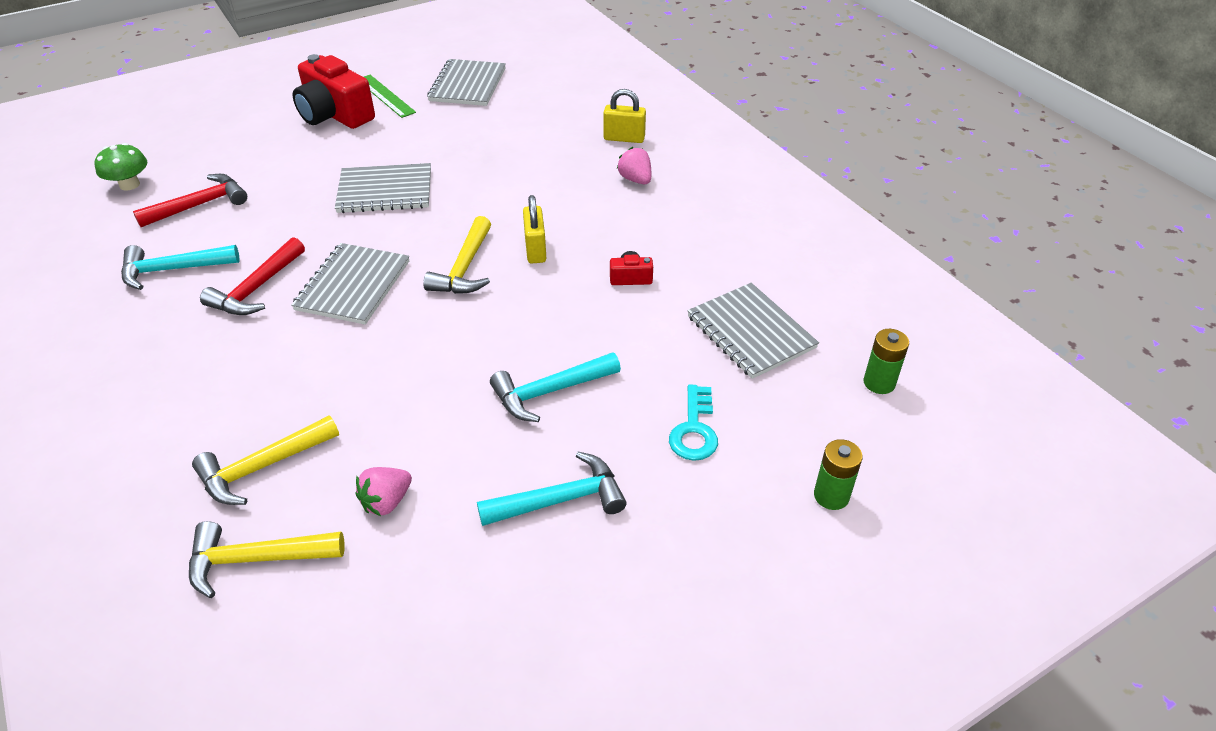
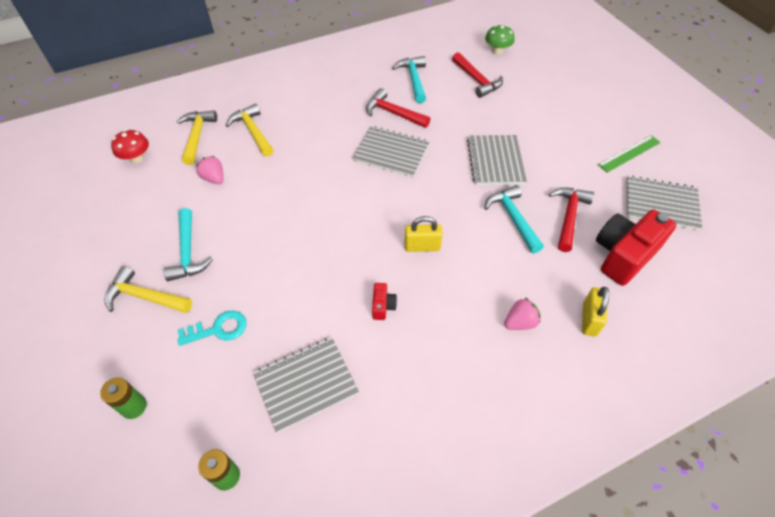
camera: 95 degrees right, 10 degrees up
(308, 658) = (136, 158): none -> red mushroom
(335, 115) = (594, 128): red camera -> red camera (623, 255)
(464, 268) = (403, 206): yellow hammer -> yellow hammer (144, 297)
(485, 142) = (568, 216): none -> red hammer
(549, 392) = (274, 250): turquoise hammer -> turquoise hammer (512, 218)
(694, 430) = (218, 329): turquoise key -> turquoise key turned 150 degrees clockwise

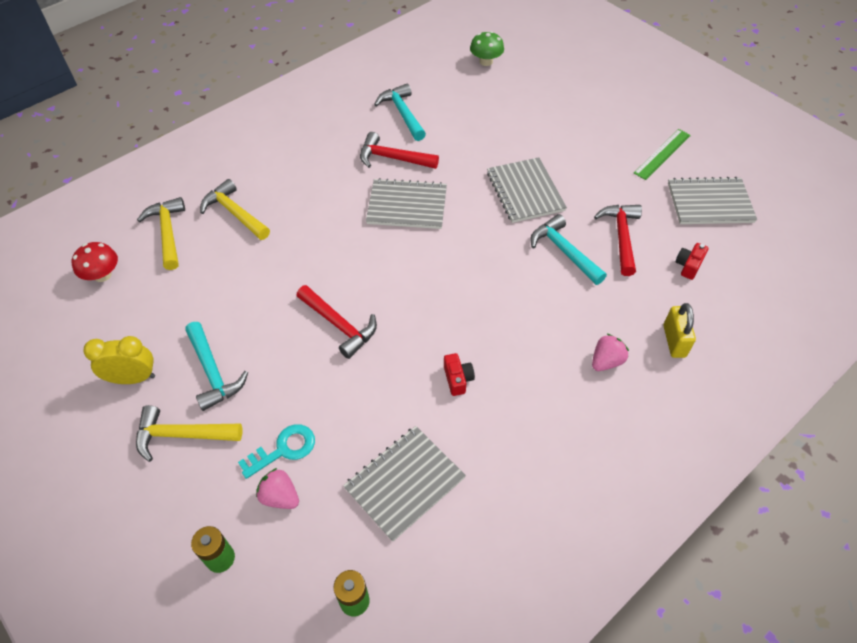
camera: 15 degrees left, 0 degrees up
(126, 242) = (133, 378): none -> yellow clock
(214, 178) = (210, 279): pink strawberry -> pink strawberry (280, 497)
(422, 246) = (477, 304): yellow padlock -> none
(477, 80) = (474, 101): red hammer -> red hammer (339, 325)
(623, 255) = (688, 266): red camera -> red camera, size x0.43

